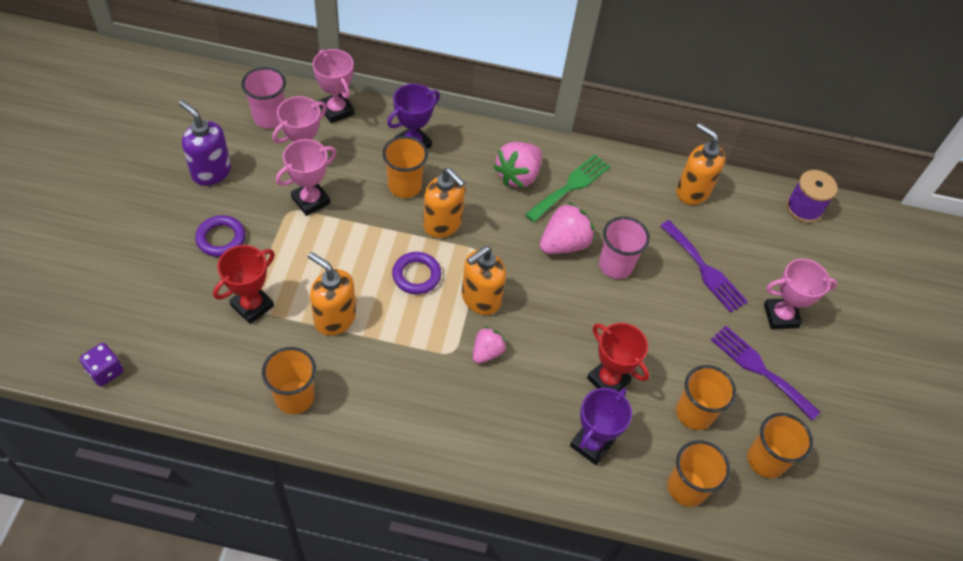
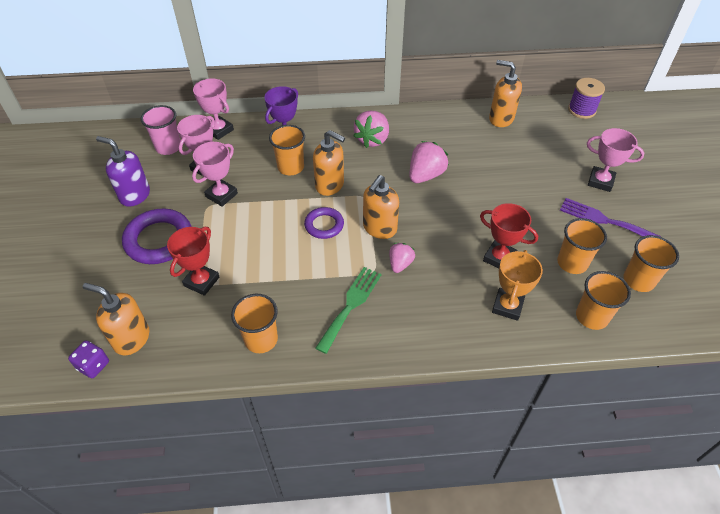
camera: 10 degrees left, 5 degrees down
(221, 238) = (159, 240): purple ring -> purple ring, size x1.69
(334, 318) = (271, 272): orange soap dispenser -> orange soap dispenser (131, 339)
(570, 186) = (413, 137): green fork -> green fork (351, 305)
(591, 444) = (507, 306): purple trophy -> orange trophy
(615, 265) = (469, 179): pink cup -> none
(704, 269) = (533, 166): purple fork -> none
(780, 316) = (600, 181): pink trophy -> pink trophy turned 45 degrees clockwise

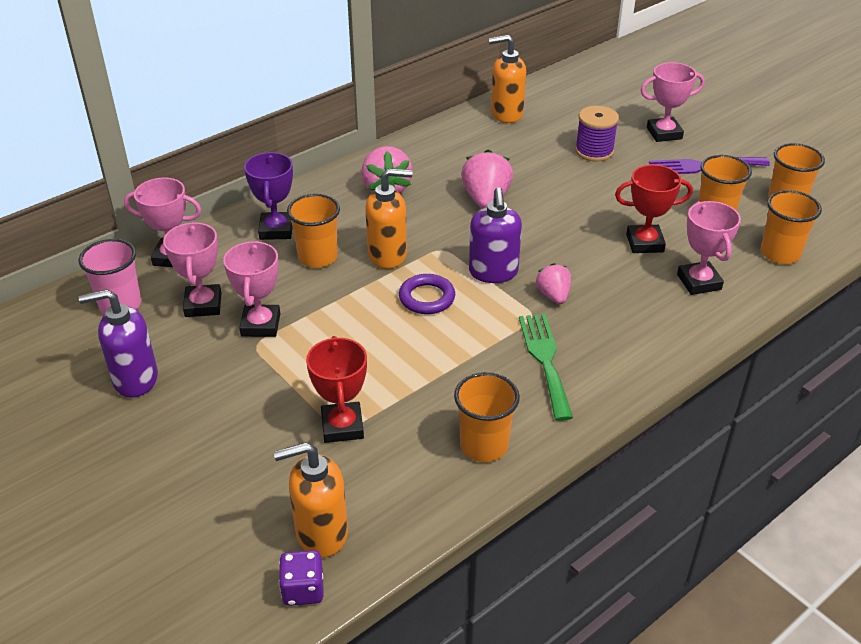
camera: 35 degrees left, 10 degrees down
(159, 240) = (231, 411): purple ring -> none
(379, 228) = (493, 272): orange soap dispenser -> purple soap dispenser
(507, 306) = (699, 282): orange trophy -> pink trophy
(581, 110) = (578, 76): purple spool -> purple spool (594, 151)

